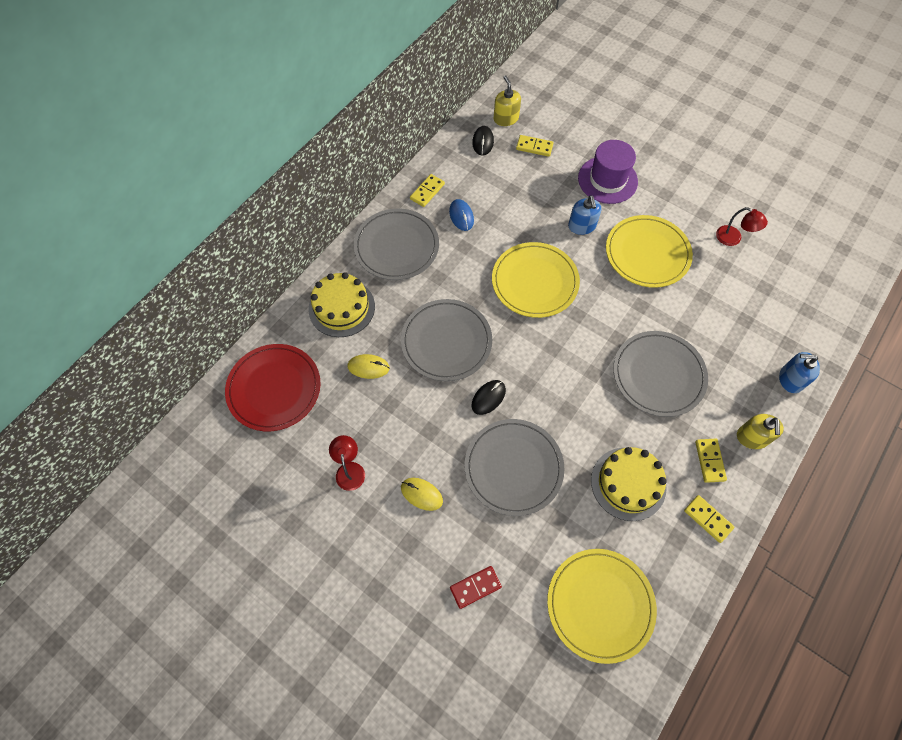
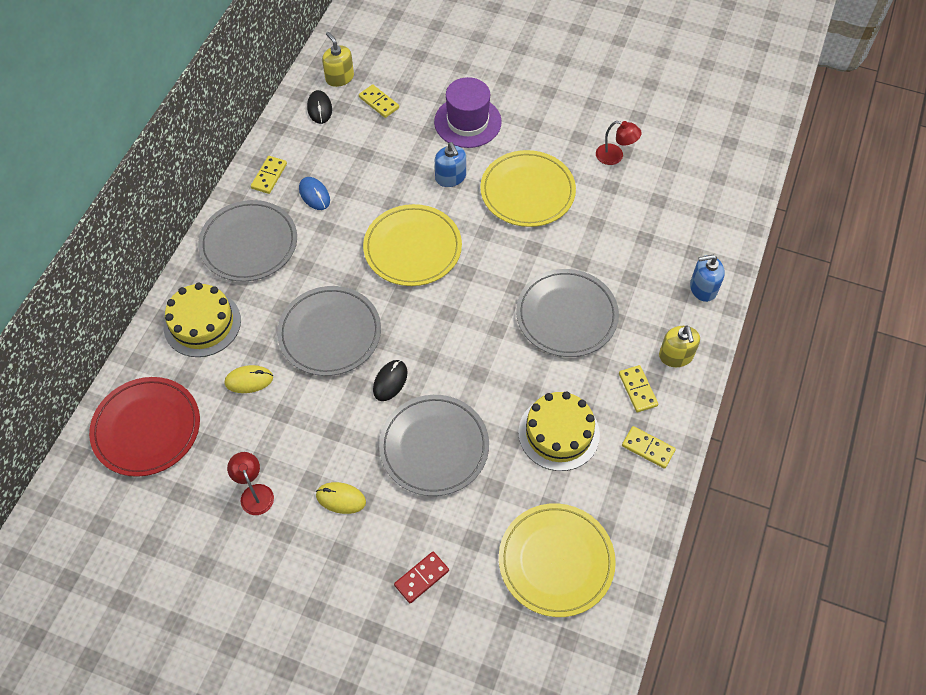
camera: 15 degrees left, 5 degrees down
(534, 147) = (379, 102): yellow domino -> yellow domino turned 45 degrees clockwise

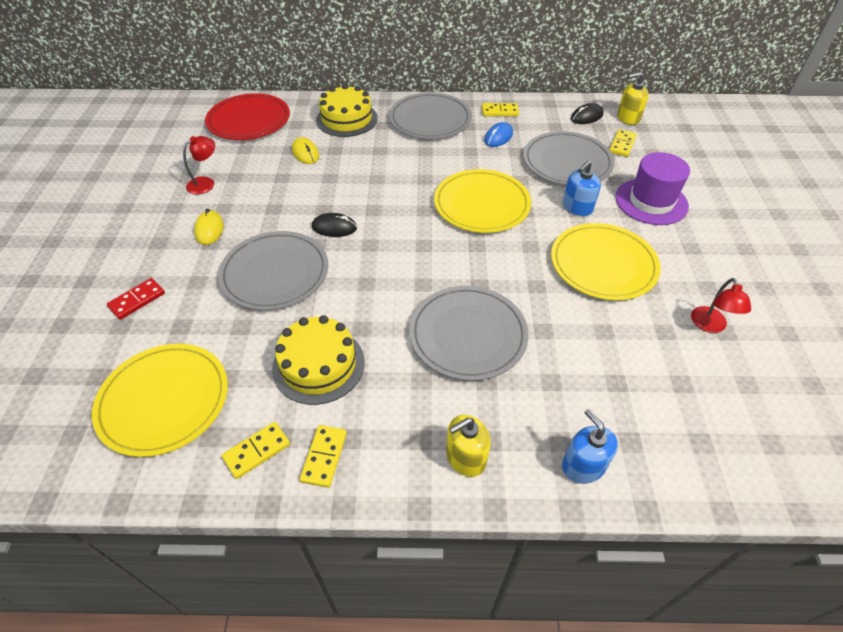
camera: 70 degrees right, 10 degrees down
(330, 333) = (367, 181): grey plate -> grey plate (567, 162)
(339, 77) = (628, 118): yellow soap dispenser -> yellow soap dispenser turned 135 degrees counterclockwise
(421, 578) = (137, 300): red domino -> red domino turned 75 degrees counterclockwise
(638, 390) = (400, 427): yellow domino -> yellow domino (257, 451)

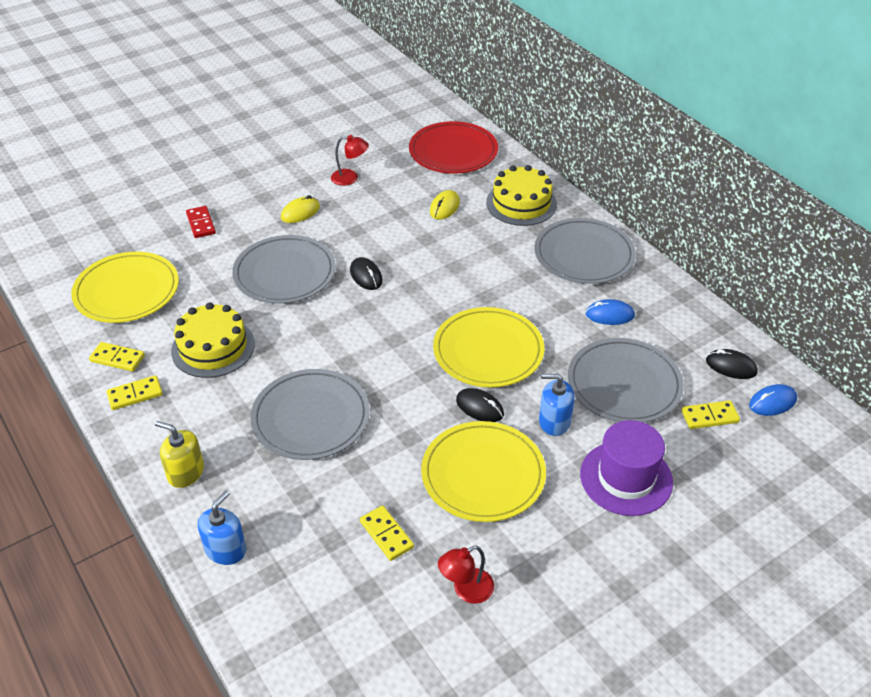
camera: 55 degrees right, 5 degrees down
(137, 300) = (201, 223): red domino -> red domino turned 60 degrees clockwise
(500, 111) = (657, 296): yellow domino -> yellow domino (386, 534)
(535, 235) = (479, 407): none -> black mouse
(628, 118) = (772, 402): yellow soap dispenser -> blue mouse

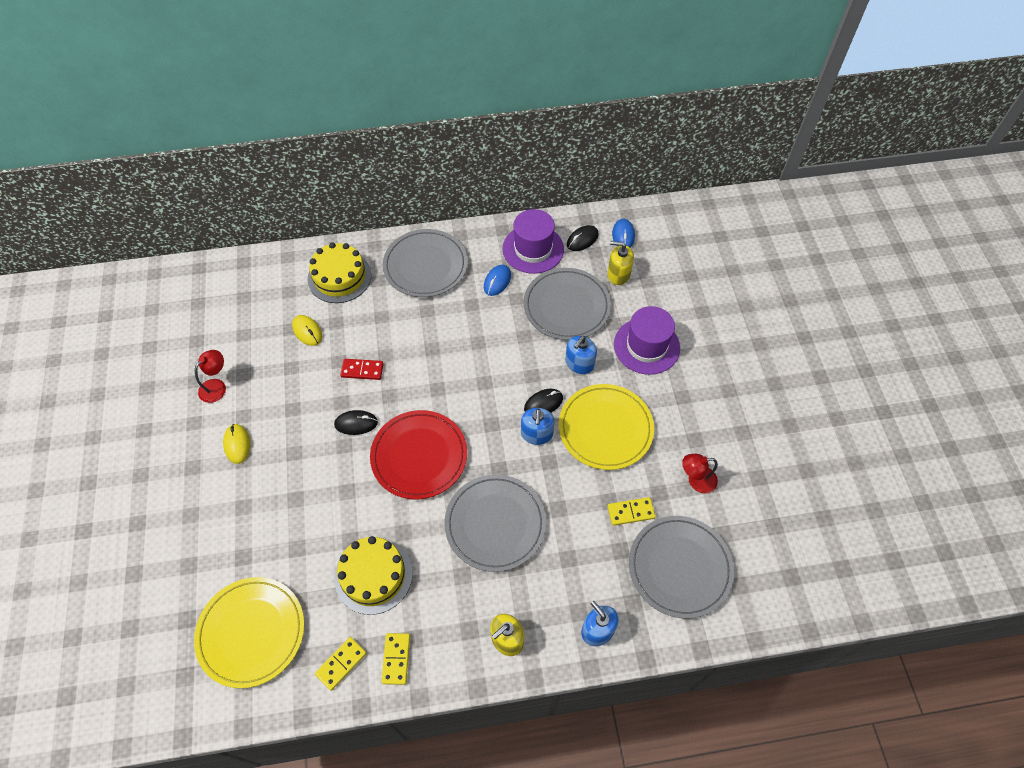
camera: 65 degrees left, 15 degrees up
(201, 223) = (194, 536): red domino -> red domino (362, 370)
(285, 273) = (313, 485): grey plate -> grey plate (680, 567)
(437, 415) = (536, 434): none -> blue soap dispenser
(453, 151) = (237, 293): red plate -> red plate (419, 456)
(466, 590) = (696, 480): red lamp -> red lamp turned 90 degrees clockwise
(488, 351) = (490, 373): yellow plate -> none
(679, 328) = (533, 249): none -> purple hat
(709, 416) = (618, 274): yellow domino -> yellow soap dispenser

